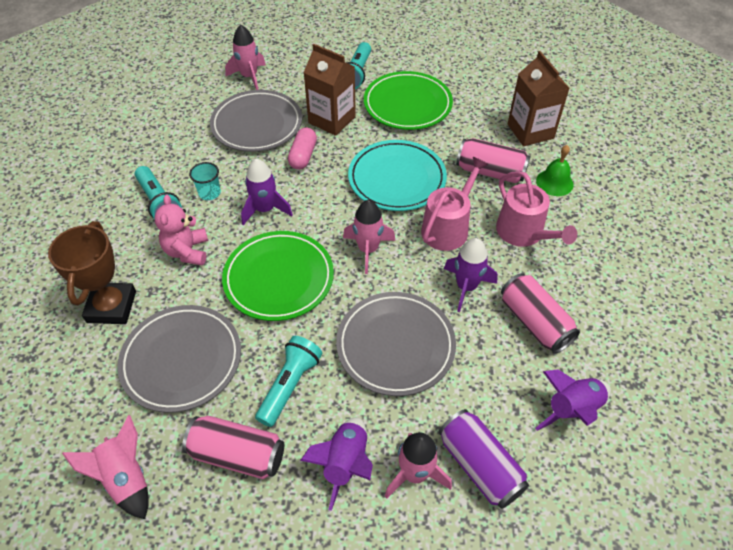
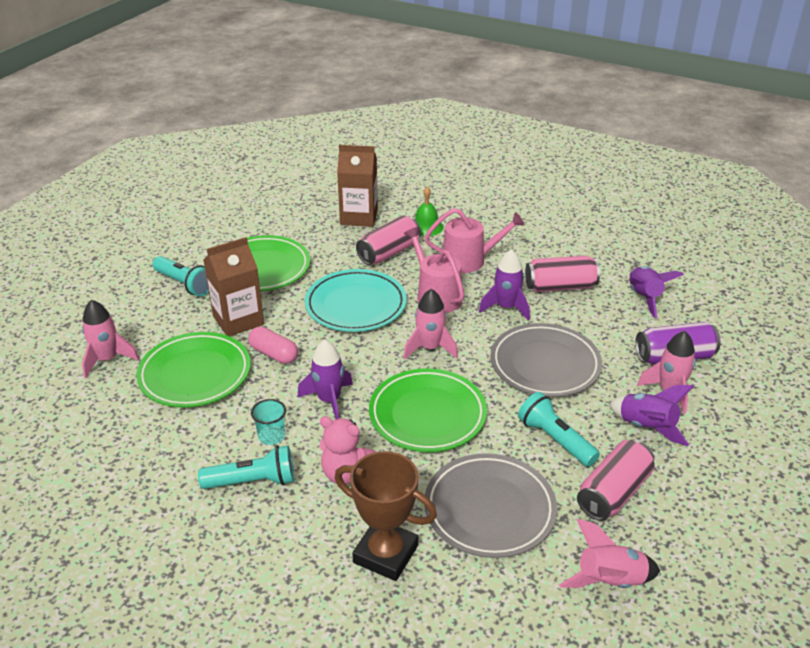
camera: 65 degrees left, 15 degrees down
(257, 125) = (195, 374): grey plate -> green plate

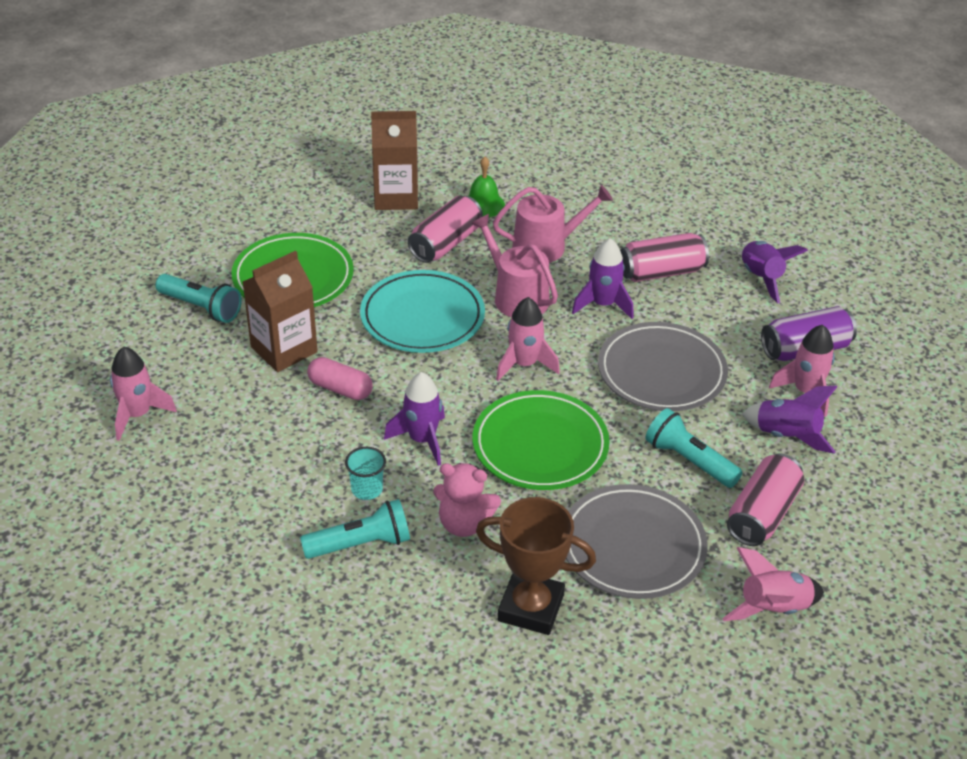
camera: 10 degrees left, 5 degrees up
(195, 374) = (252, 423): green plate -> none

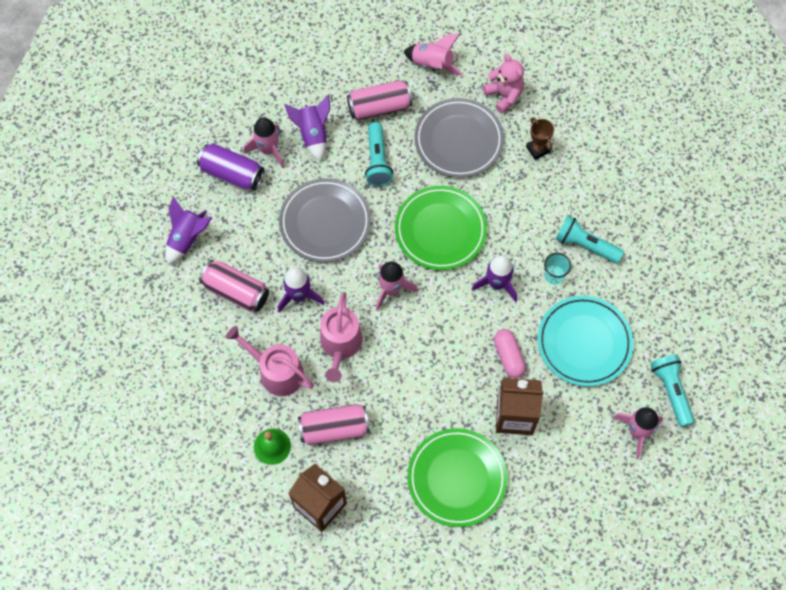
camera: 135 degrees left, 25 degrees up
(201, 308) = (535, 498): turquoise flashlight -> turquoise flashlight (671, 391)
(422, 317) = (411, 374): turquoise plate -> turquoise plate (584, 342)
(464, 523) = (524, 216): pink teddy bear -> pink teddy bear (504, 95)
(531, 607) = (537, 149): brown trophy -> brown trophy, size x0.55

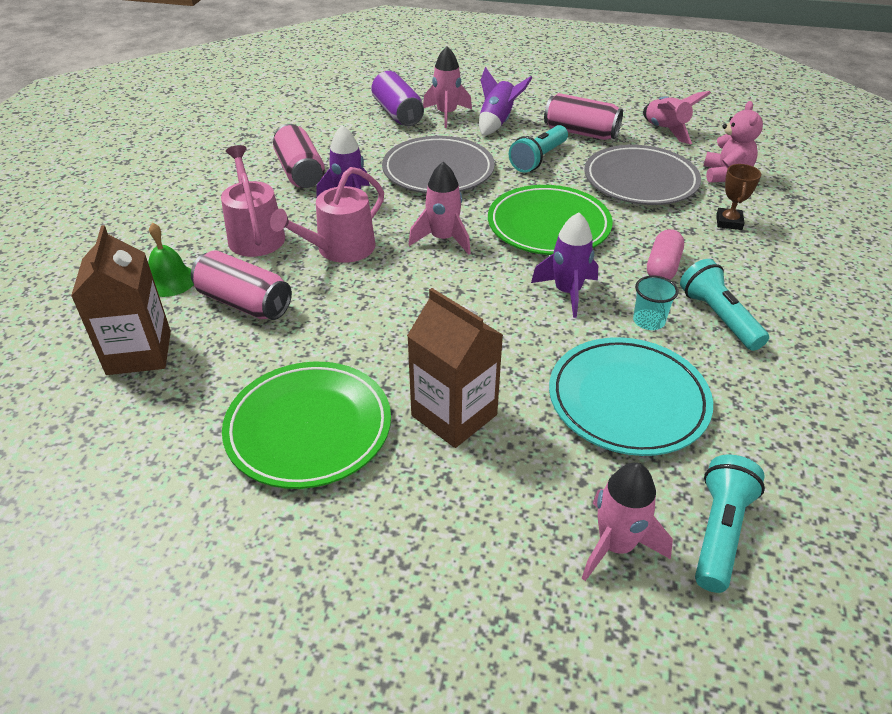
camera: 40 degrees right, 25 degrees down
(187, 238) = (309, 128): purple rocket -> none
(508, 356) = (511, 357): pink capsule -> pink capsule (662, 267)

